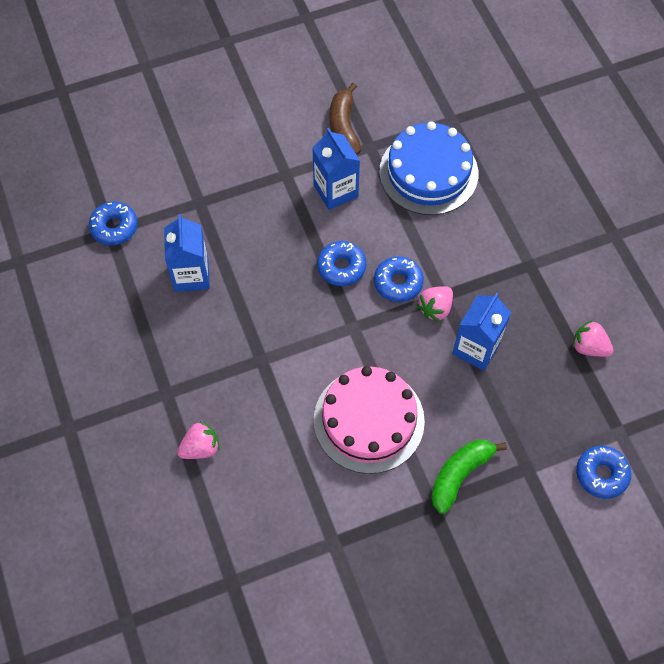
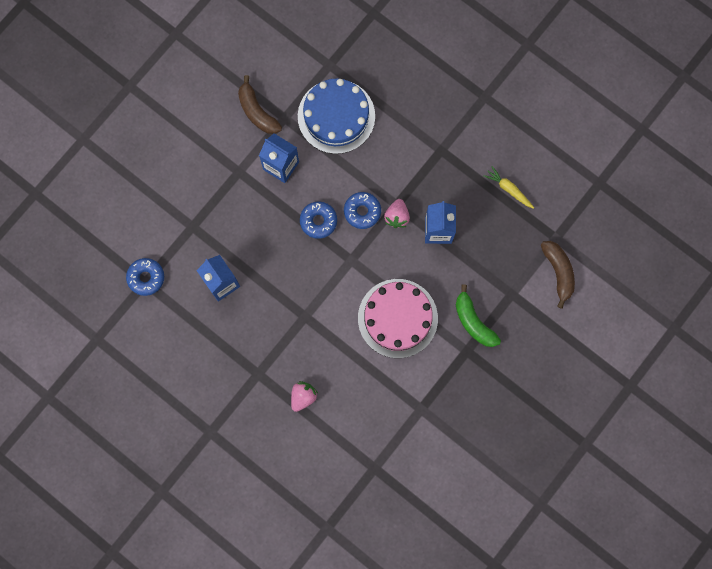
camera: 30 degrees left, 15 degrees up
(460, 474) = (473, 321): green banana -> green banana turned 45 degrees counterclockwise
(589, 347) = (508, 189): pink strawberry -> yellow carrot
(601, 474) = (558, 272): blue donut -> brown banana

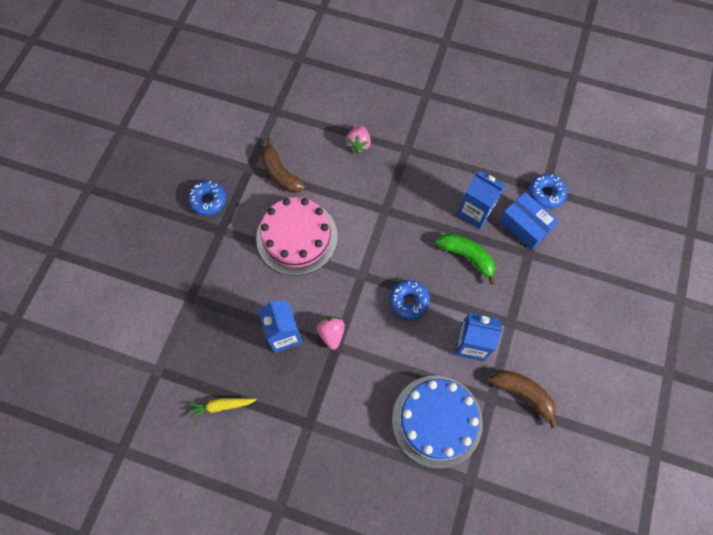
camera: 160 degrees right, 10 degrees down
(182, 253) = (525, 226): none -> blue box
(362, 211) = (369, 326): blue donut -> blue donut (208, 200)
(473, 321) = (222, 258): green banana -> green banana (467, 257)
(508, 189) = (221, 406): yellow carrot -> yellow carrot turned 150 degrees clockwise
(558, 272) = (146, 335): brown banana -> brown banana (280, 173)

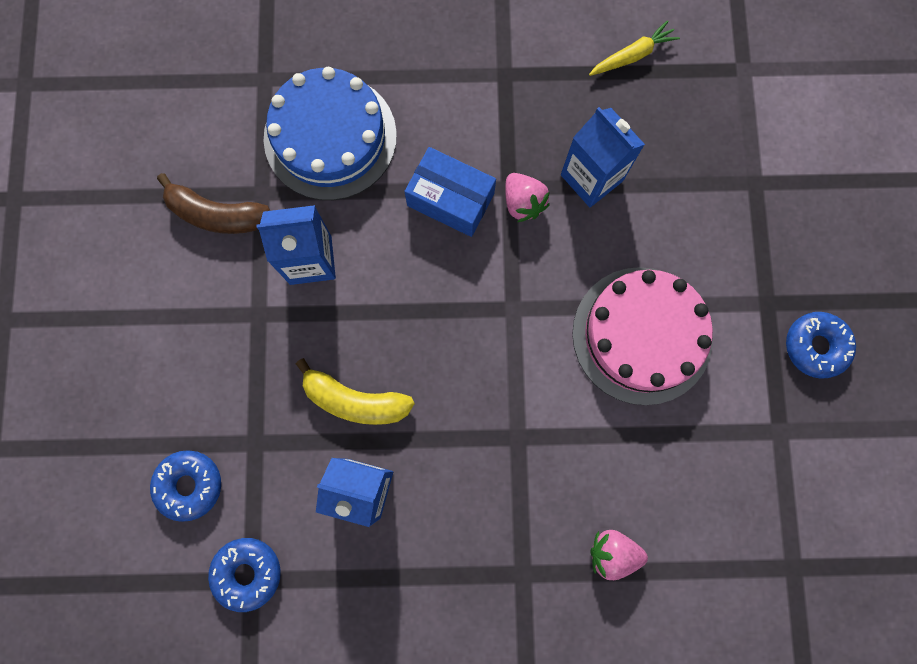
camera: 160 degrees right, 10 degrees up
(280, 173) = (723, 441): brown banana -> none
(358, 144) = (612, 552): pink strawberry -> pink strawberry turned 75 degrees counterclockwise
(409, 301) = (425, 293): blue donut -> blue donut (189, 485)
(467, 257) = (355, 400): green banana -> yellow banana
(525, 226) = (271, 494): blue box -> blue box (450, 199)

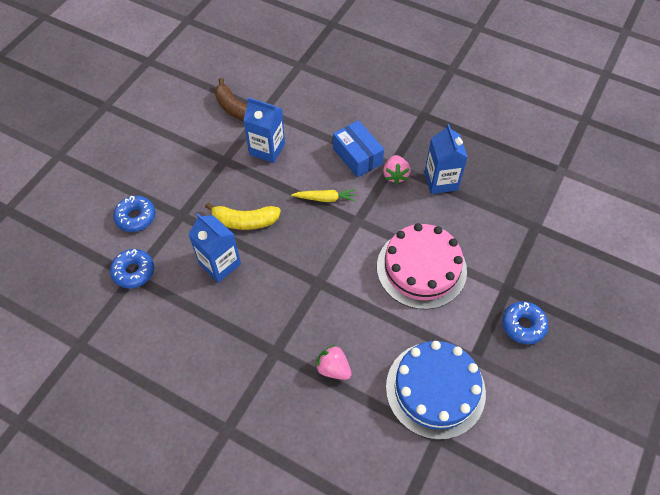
camera: 30 degrees right, 20 degrees down
(330, 137) = (314, 102): blue cake -> blue cake (435, 389)
(355, 400) = (244, 221): yellow banana -> yellow banana turned 45 degrees counterclockwise
(632, 56) = (499, 136): yellow carrot -> yellow carrot (325, 198)

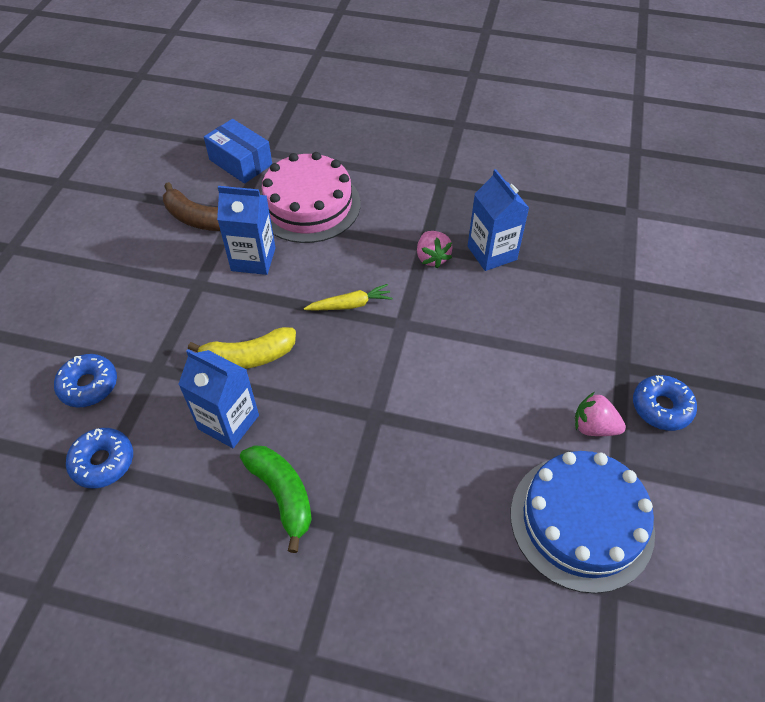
camera: 15 degrees left, 5 degrees down
(242, 321) = (282, 495): none -> green banana
(333, 368) = (433, 529): pink strawberry -> pink strawberry (593, 427)
(357, 156) = (375, 244): blue box -> blue box (240, 162)
(421, 268) = (505, 365): pink cake -> pink cake (308, 205)

